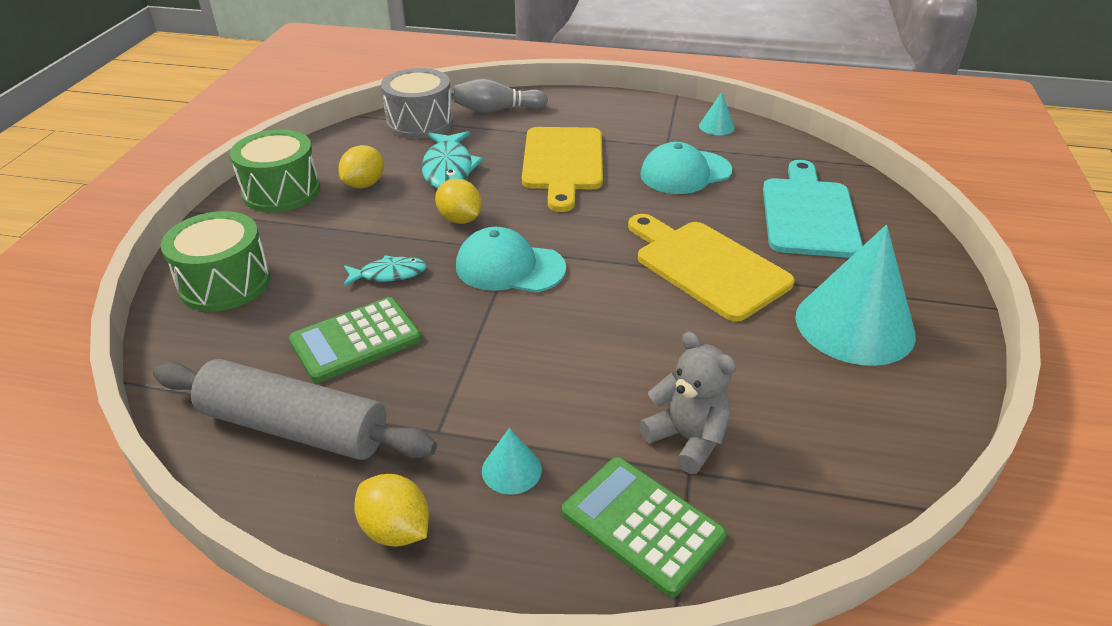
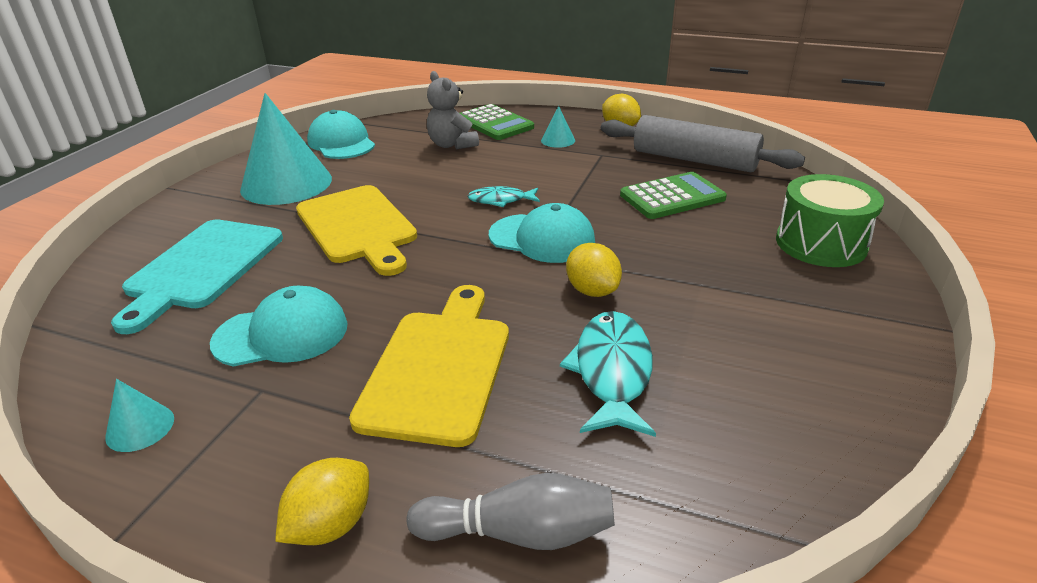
camera: 170 degrees left, 5 degrees down
(281, 191) = (847, 351): green drum -> none
(364, 184) = (731, 353): yellow lemon -> yellow lemon (331, 524)
(389, 274) = (660, 240): turquoise fish -> turquoise fish (500, 200)
(420, 122) = (681, 504): grey drum -> none
(873, 429) = (341, 143): none -> turquoise cap

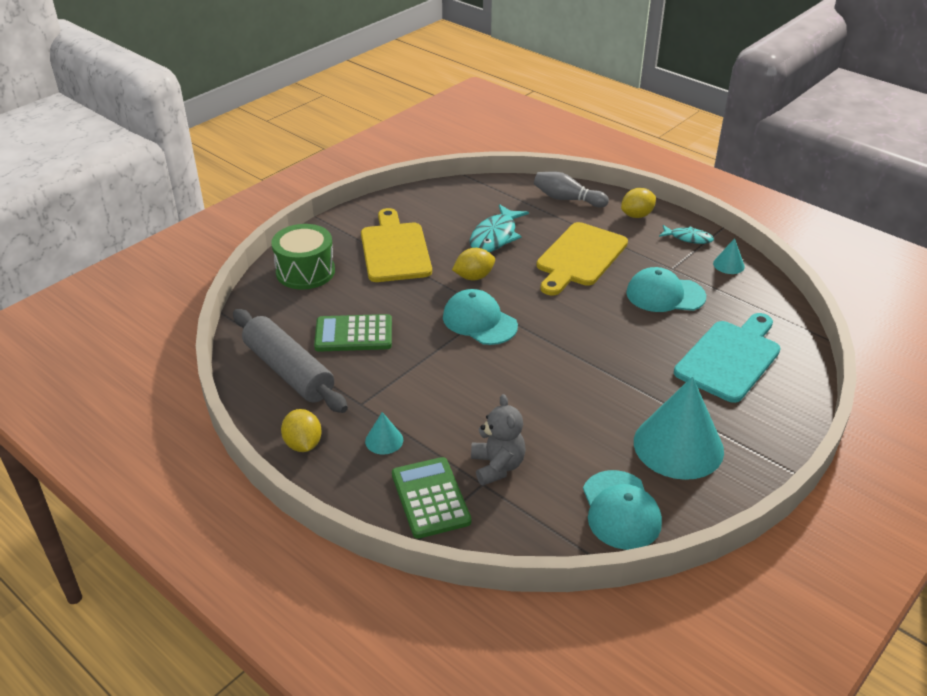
camera: 160 degrees left, 5 degrees up
(358, 227) = (613, 368): yellow cutting board -> yellow cutting board (395, 249)
(500, 200) = (489, 367): turquoise fish -> turquoise fish (688, 238)
(592, 291) = (474, 277): yellow lemon -> yellow lemon turned 75 degrees clockwise

